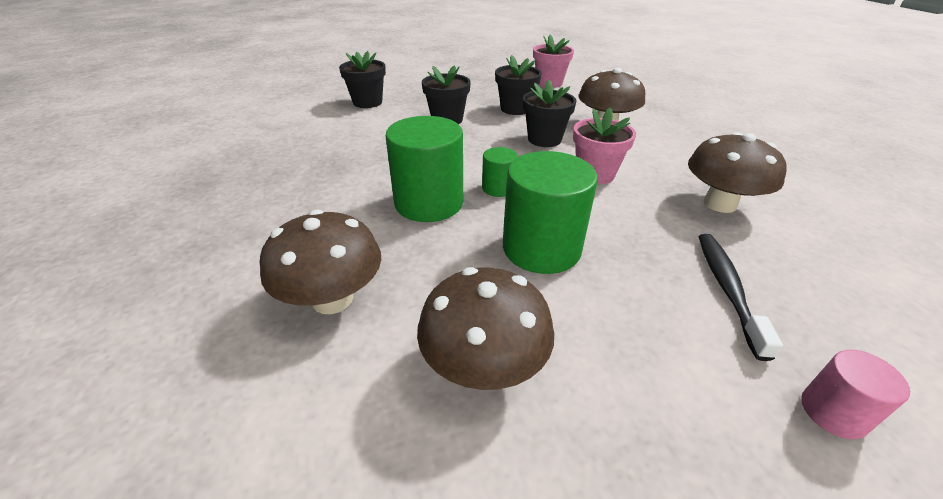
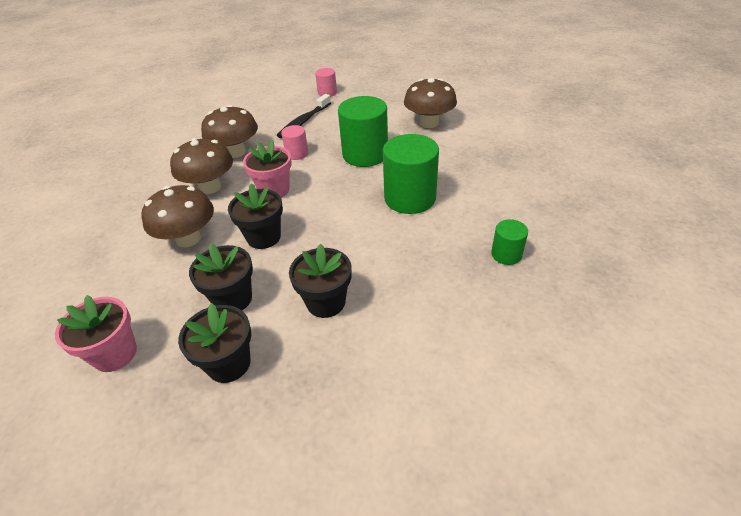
camera: 150 degrees left, 5 degrees up
(332, 299) = (487, 157): brown mushroom -> brown mushroom (210, 187)
(367, 102) = (404, 391): black flower pot -> black flower pot (229, 363)
(498, 188) = (353, 197): green cylinder -> green cylinder (506, 254)
(639, 223) = (297, 154): none -> pink cylinder

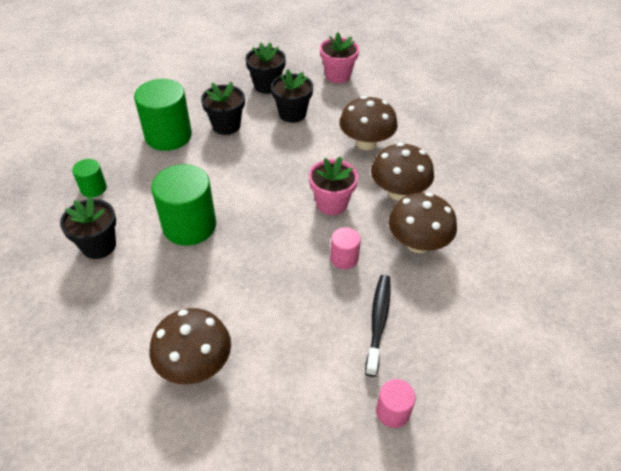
camera: 155 degrees right, 5 degrees up
(264, 237) = (304, 157): black flower pot -> black flower pot (99, 245)
(365, 154) = (261, 276): green cylinder -> green cylinder (168, 136)

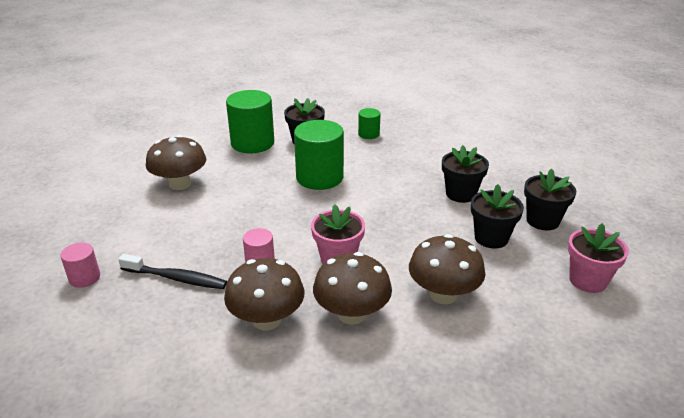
camera: 95 degrees right, 15 degrees down
(168, 136) = (440, 163): green cylinder -> green cylinder (252, 143)

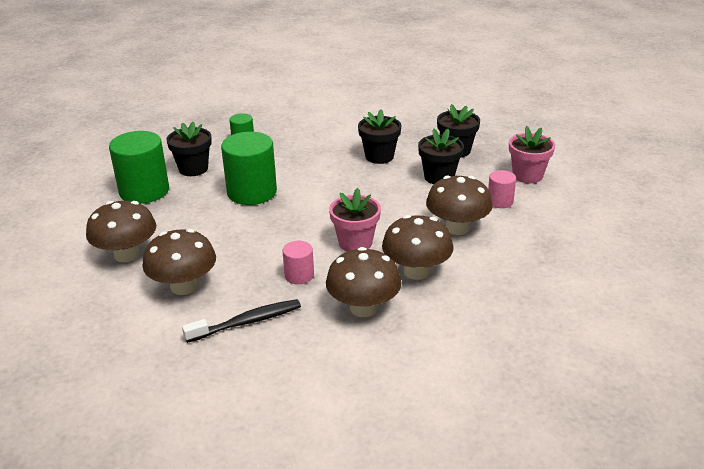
camera: 40 degrees left, 0 degrees up
(84, 278) = (160, 367): pink cylinder -> pink cylinder (500, 201)
(178, 226) = (184, 286): none -> brown mushroom

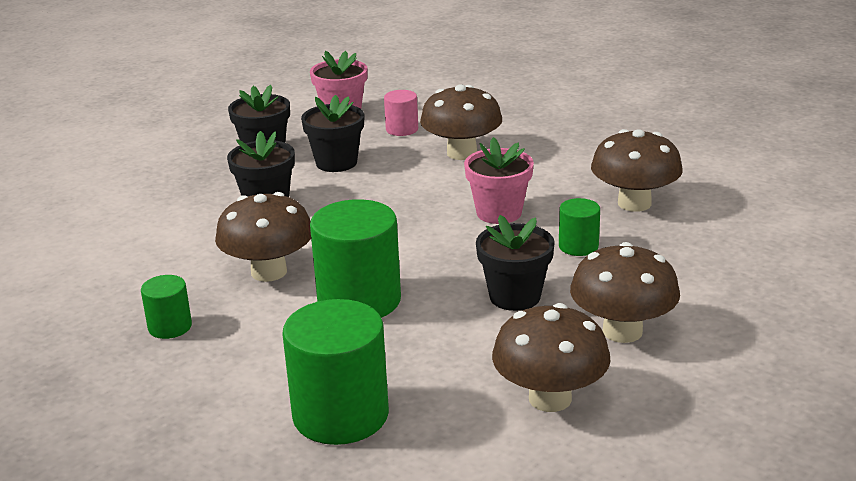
camera: 90 degrees left, 5 degrees down
(193, 169) = (265, 369): black flower pot -> black flower pot (515, 296)
(247, 322) = (684, 274): black toothbrush -> none
(299, 275) = (578, 246): pink cylinder -> green cylinder
(416, 271) = (556, 175): brown mushroom -> brown mushroom (269, 272)

